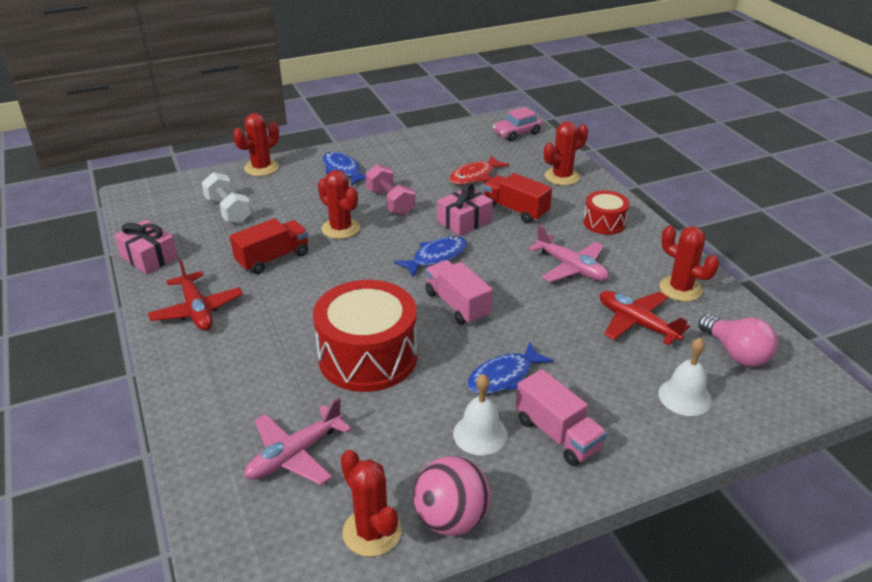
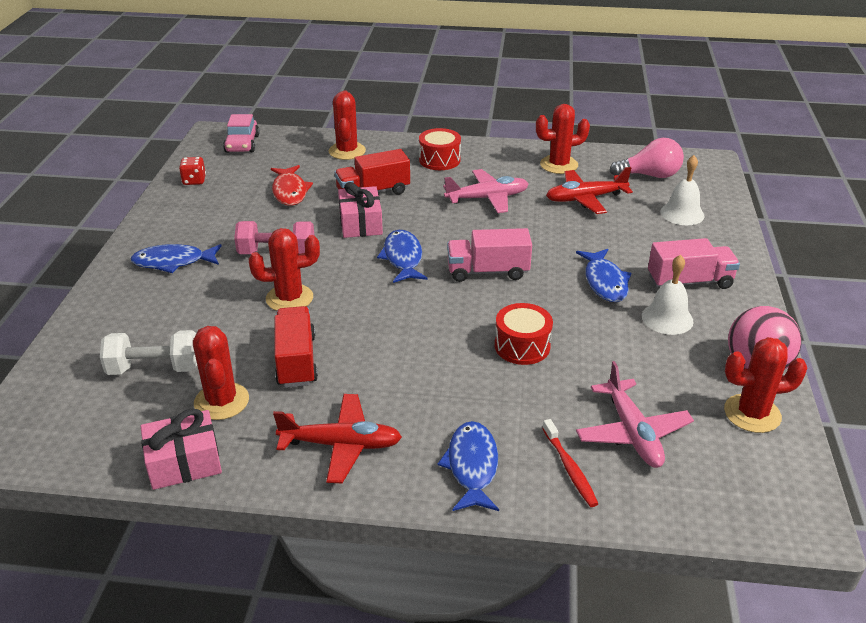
camera: 60 degrees left, 0 degrees up
(206, 377) = (472, 466): none -> blue fish
(230, 430) = (570, 468): none -> red toothbrush
(261, 168) = (87, 317): red cactus -> red cactus (221, 401)
(368, 356) = (522, 346): red drum -> red drum, size x0.52
(446, 137) = (194, 181): none -> red dice

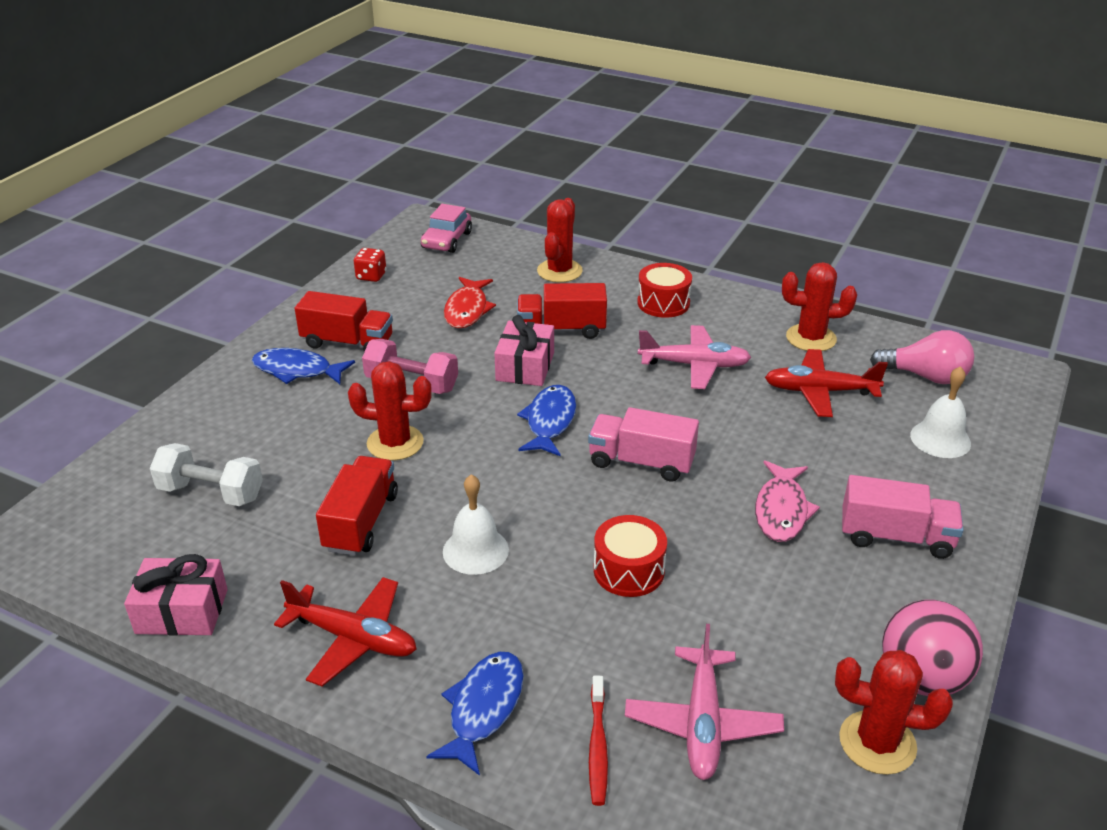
camera: 20 degrees right, 0 degrees up
(204, 233) = (347, 343): none -> red truck
(221, 401) = (257, 550): red cactus -> none
(605, 282) = (781, 510): blue fish -> pink fish
(667, 318) = (836, 580): white bell -> white bell (475, 550)

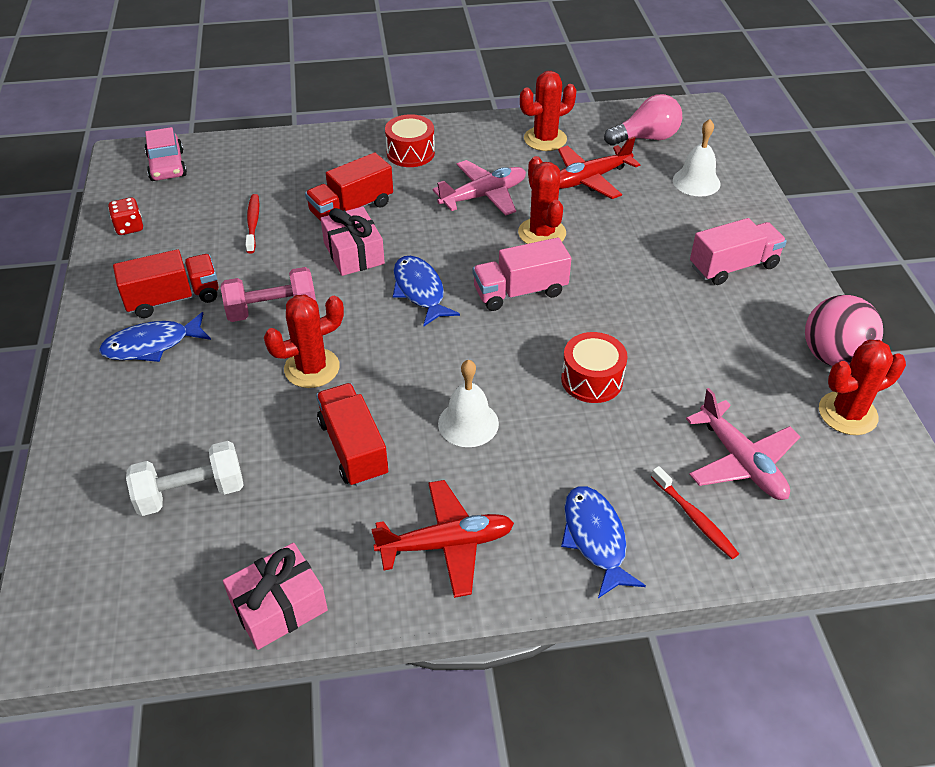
camera: 35 degrees left, 10 degrees up
(467, 310) = (253, 223): red fish -> red toothbrush
(559, 271) = (298, 157): red cactus -> red cactus (542, 233)
(781, 510) = (648, 282): pink fish -> none

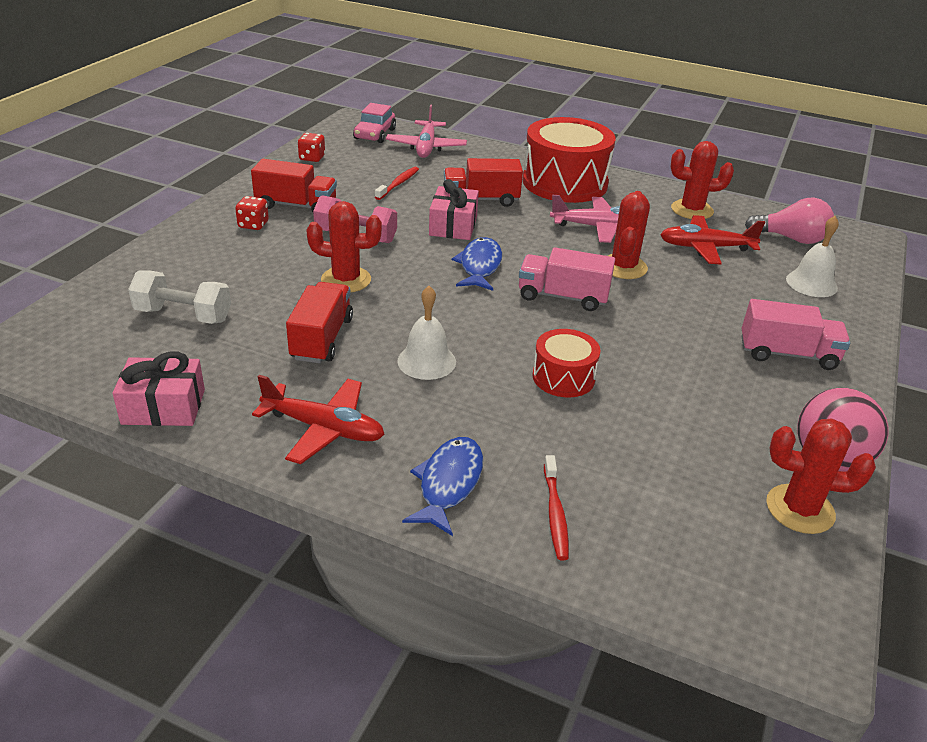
camera: 30 degrees right, 10 degrees down
(152, 345) = (253, 225): blue fish -> red dice
(410, 153) = (565, 183): red drum -> red drum, size x1.91
(741, 461) = (645, 494): pink plane -> pink plane (426, 147)

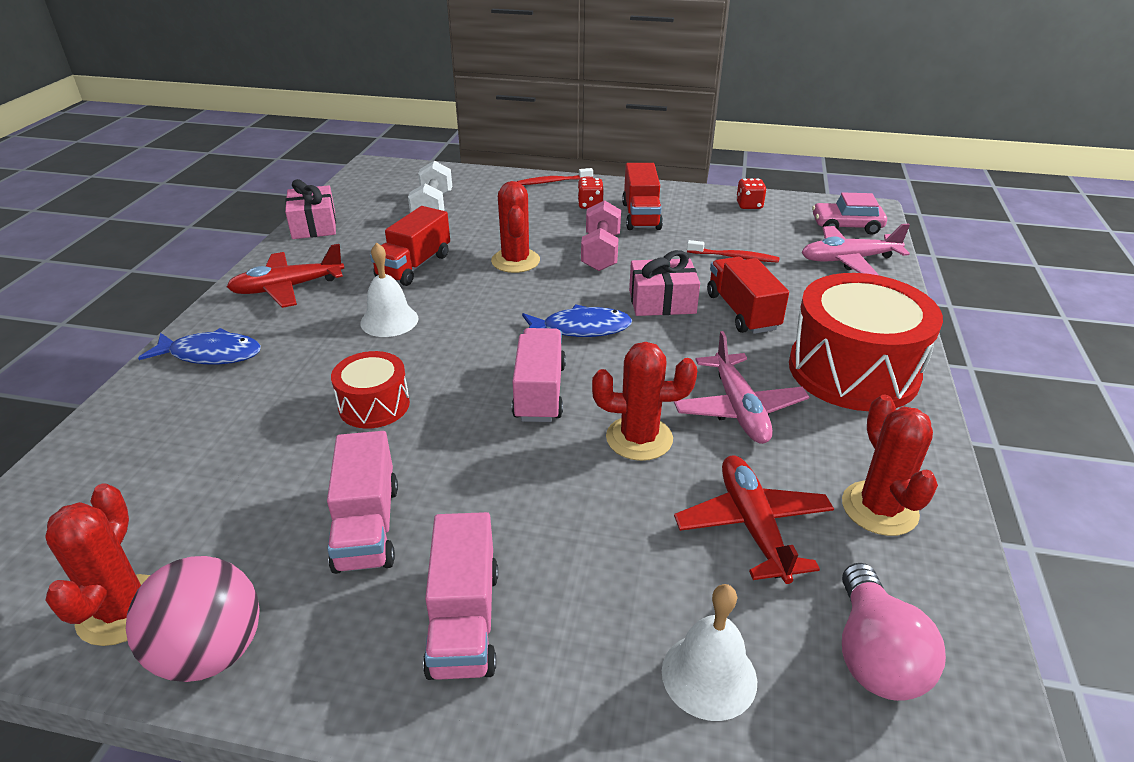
camera: 80 degrees right, 0 degrees up
(322, 339) = (414, 266): red truck -> red truck turned 120 degrees clockwise
(324, 429) = (287, 288): red plane -> red plane turned 60 degrees clockwise
(555, 513) = (160, 416): red toothbrush -> red toothbrush (553, 182)
(709, 387) = (367, 526): none -> pink truck

